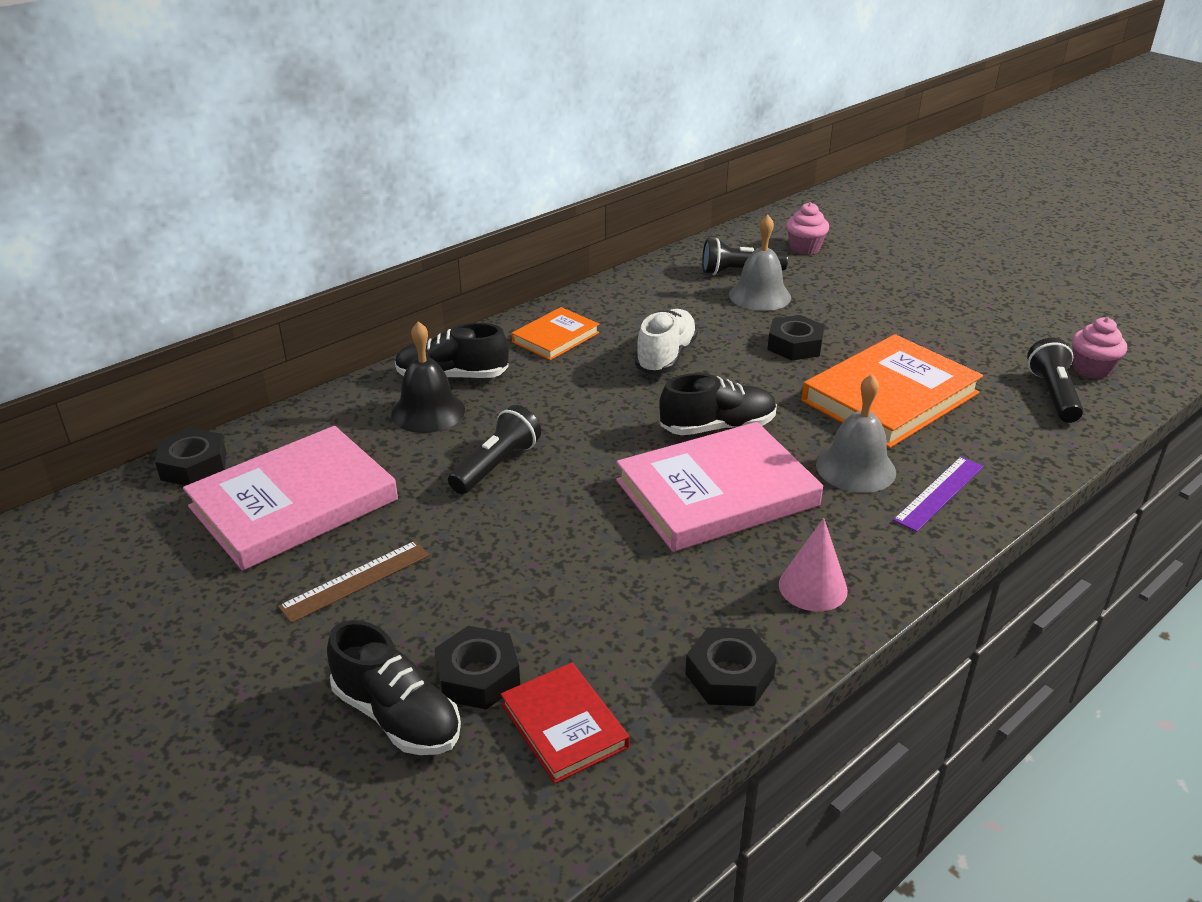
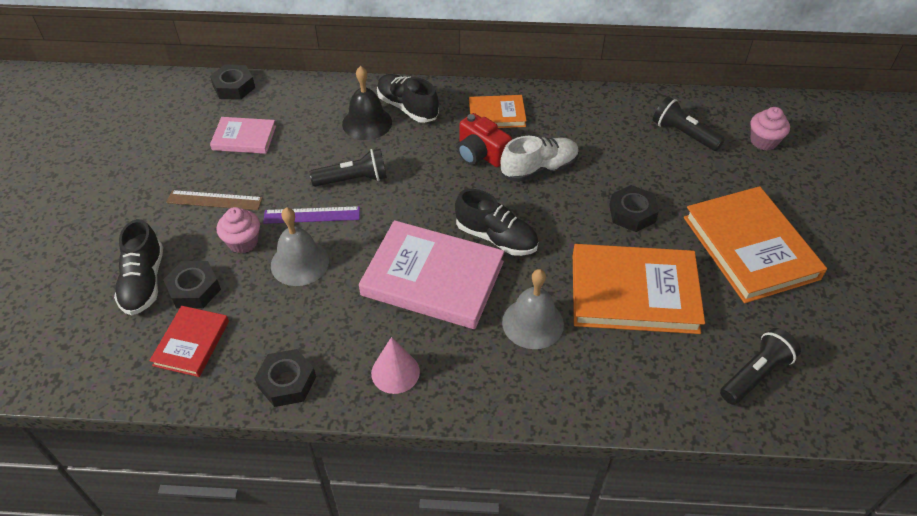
camera: 45 degrees right, 15 degrees up
(294, 503) = (244, 138): pink book -> pink book, size x0.53
(592, 374) = (481, 153): none -> red camera
(759, 296) = (668, 161): grey bell -> grey bell (299, 263)
(913, 319) = (750, 247): none -> orange book
(939, 493) = (555, 377): purple ruler -> purple ruler (312, 215)
(1091, 369) = (824, 378): pink cupcake -> pink cupcake (243, 242)

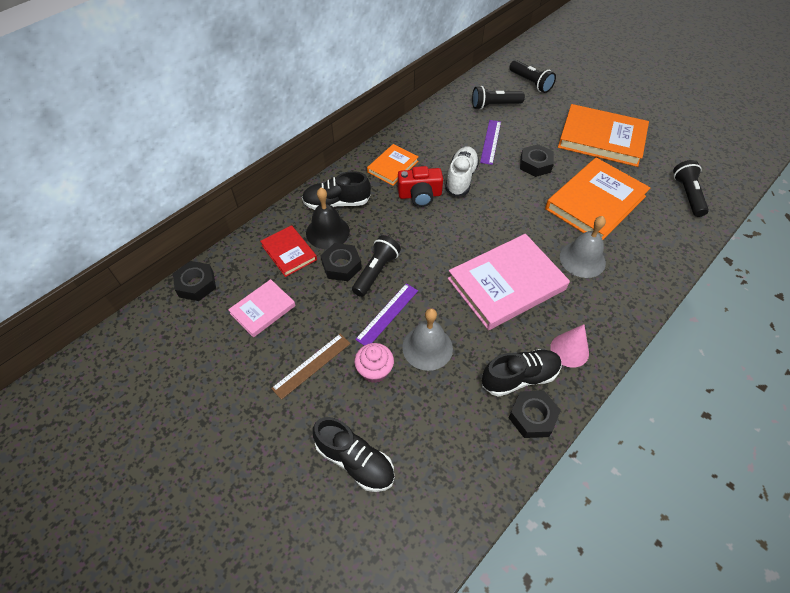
camera: 50 degrees left, 5 degrees up
(191, 343) = (448, 459): red book -> red book (289, 252)
(194, 289) = (394, 429): black nut -> black nut (341, 265)
(496, 237) = (499, 233): black shoe -> black shoe (519, 377)
(622, 161) = (491, 142): none -> purple ruler
(763, 141) = (531, 83): pink cupcake -> black flashlight

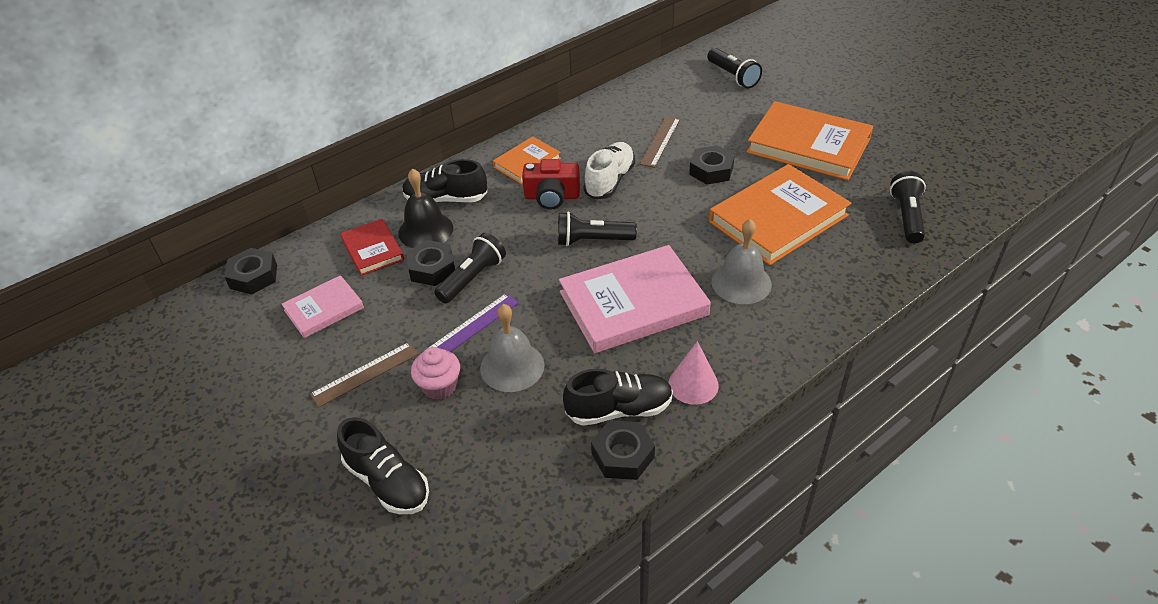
camera: 10 degrees right, 10 degrees down
(491, 142) = (660, 141): purple ruler -> brown ruler
(494, 105) = (677, 100): black flashlight -> black flashlight (592, 241)

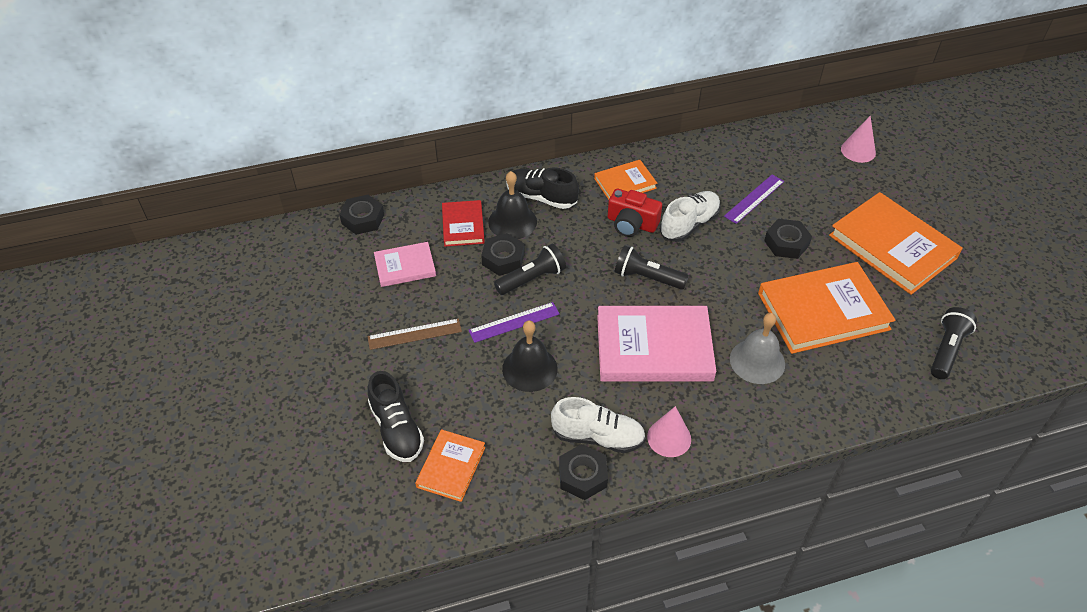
camera: 20 degrees right, 5 degrees up
(439, 386) = (466, 365): pink cupcake -> none
(470, 500) = (451, 467): none -> orange book
(512, 366) = (529, 368): grey bell -> black bell
(619, 409) = (598, 437): black shoe -> white shoe
(660, 141) = (754, 199): brown ruler -> purple ruler
(733, 76) = (858, 151): black flashlight -> pink cone

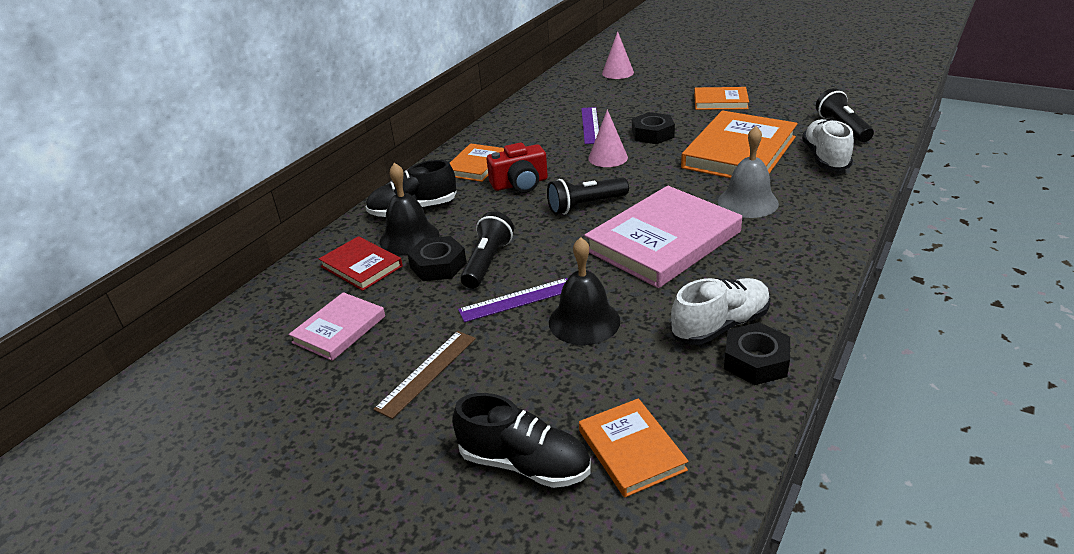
camera: 40 degrees left, 15 degrees down
(363, 219) = (234, 322): black nut -> none
(514, 322) = (517, 300): purple ruler -> purple ruler turned 45 degrees clockwise
(669, 438) = (772, 286): pink cone -> pink cone (608, 158)
(689, 224) = (566, 161): white shoe -> white shoe (825, 158)
(892, 246) = (720, 101): orange book -> orange book, size x0.53

